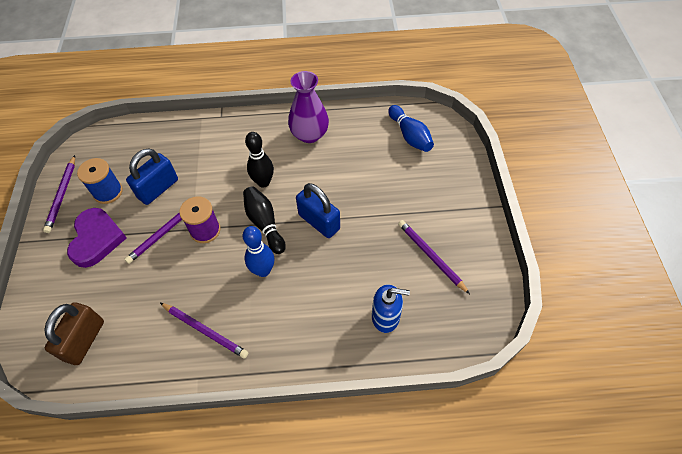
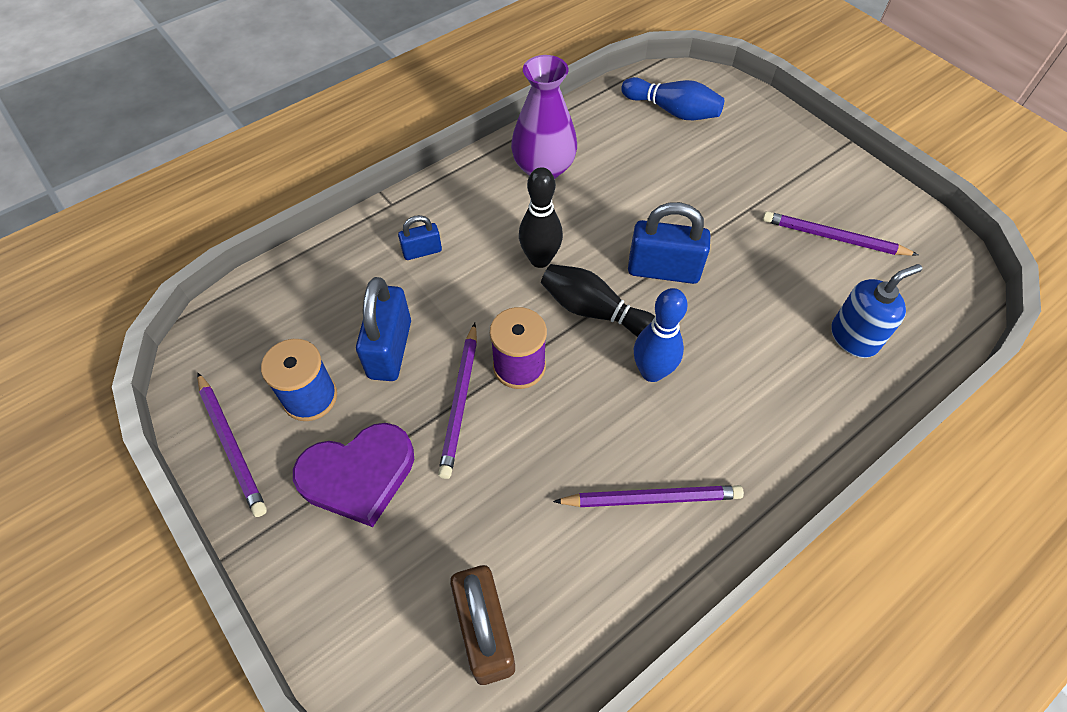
camera: 35 degrees left, 0 degrees up
(96, 239) = (358, 475): purple heart -> purple heart turned 105 degrees clockwise
(213, 148) = (422, 251): none -> blue padlock

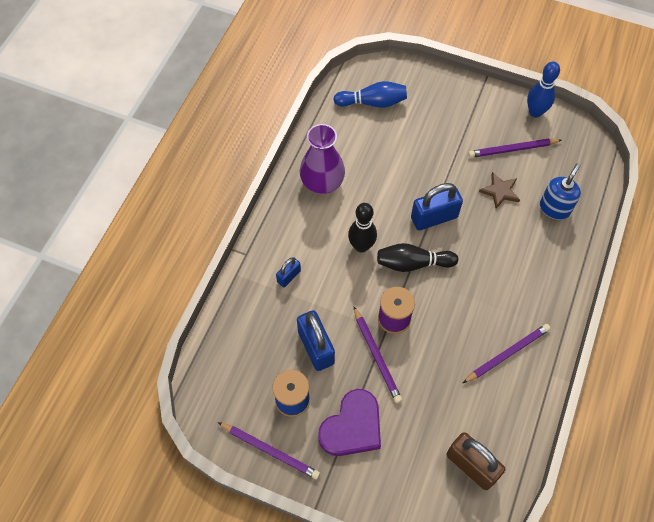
camera: 30 degrees left, 5 degrees up
(652, 372) = (465, 284): blue bowling pin -> blue bowling pin (535, 112)
(782, 280) = (500, 191): none -> brown star

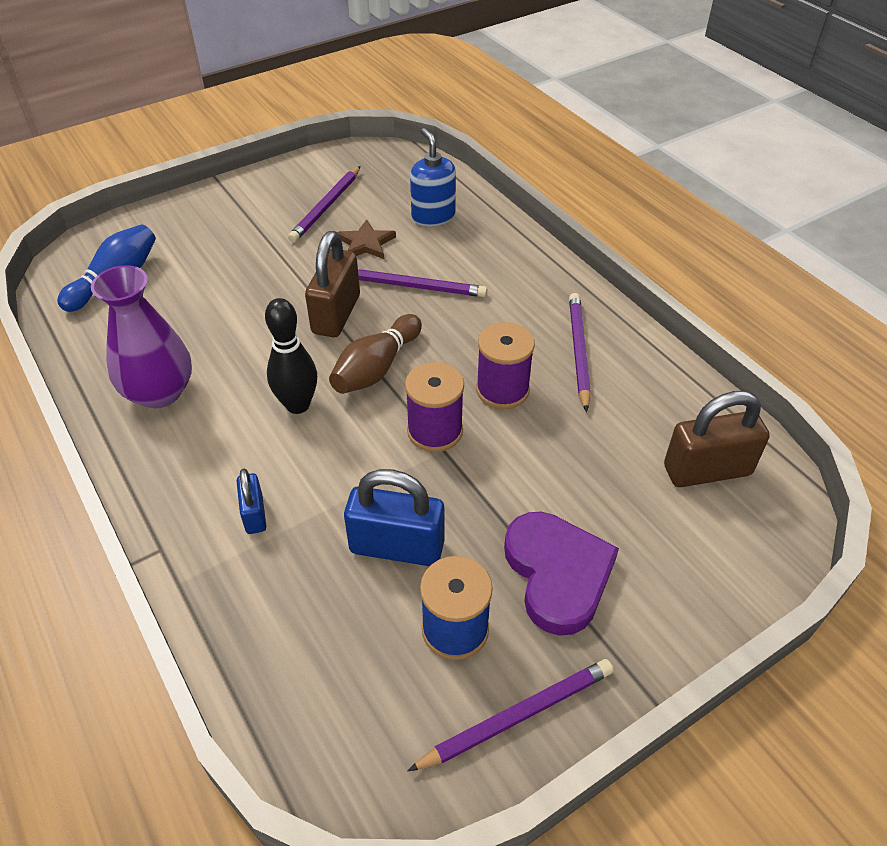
camera: 55 degrees left, 15 degrees down
(376, 356) = (472, 482): purple pencil -> purple pencil (415, 286)
(413, 263) = (376, 368): black bowling pin -> brown bowling pin
(434, 217) = (336, 314): blue padlock -> brown padlock
(447, 332) = (502, 390): none -> purple spool
(535, 112) = (303, 167): blue bowling pin -> none

